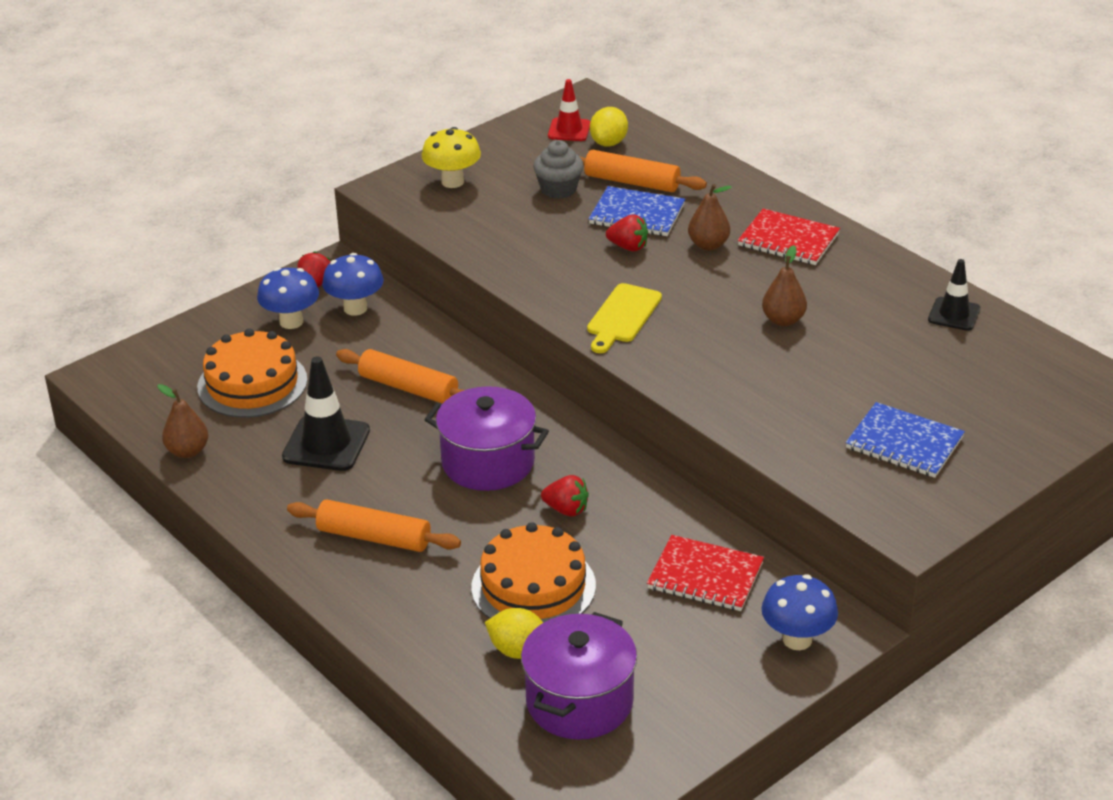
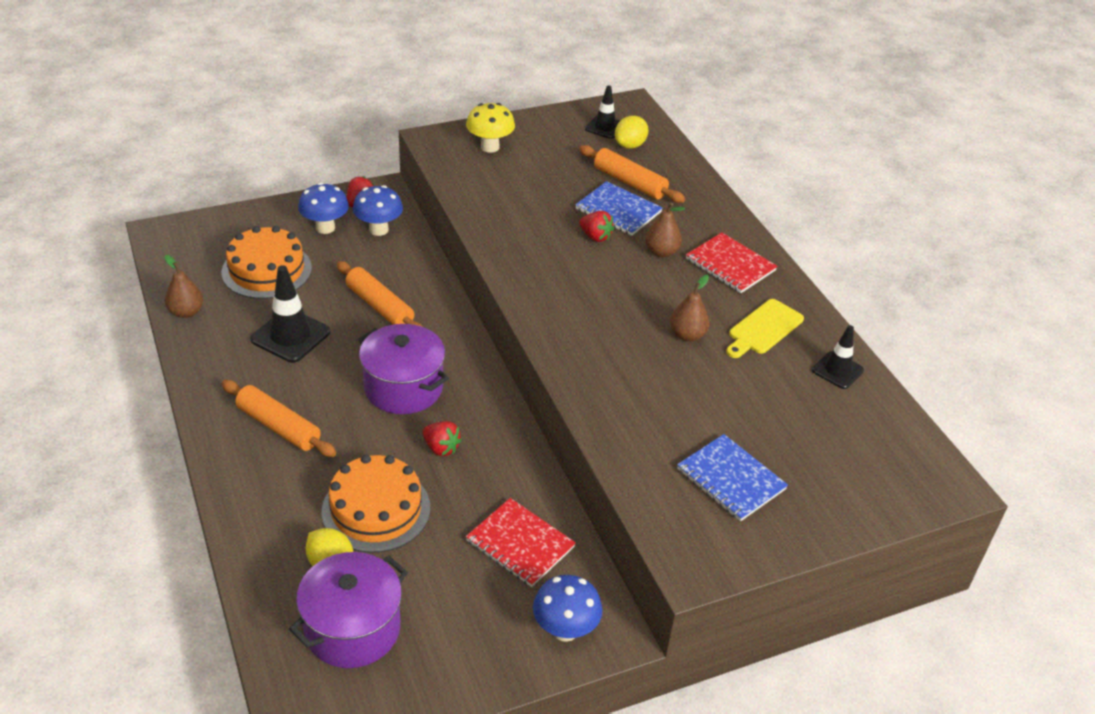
camera: 15 degrees right, 5 degrees up
(558, 189) = (568, 174): grey cupcake -> none
(569, 130) = (604, 127): red traffic cone -> black traffic cone
(622, 316) = (556, 295): yellow cutting board -> yellow cutting board (763, 329)

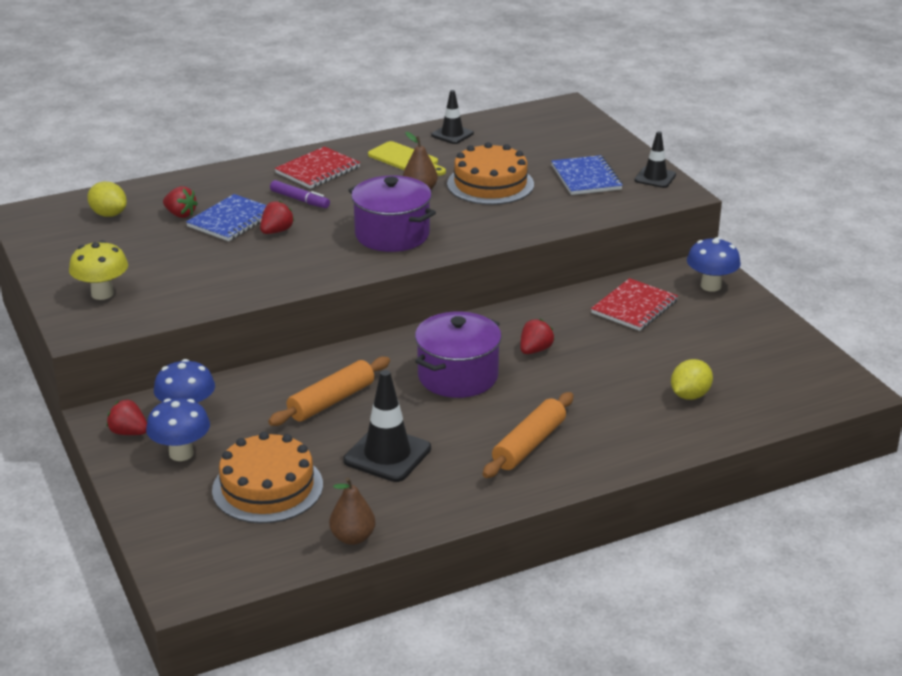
camera: 90 degrees left, 10 degrees down
(352, 628) = (750, 378): purple pot -> purple pot (392, 235)
(376, 509) = (619, 378): orange cake -> orange cake (490, 184)
(604, 127) = (69, 228): black traffic cone -> black traffic cone (655, 178)
(630, 182) = (180, 214): orange rolling pin -> red strawberry
(661, 252) = (300, 200): brown pear -> purple marker
(731, 479) = (586, 177): blue notebook -> blue notebook turned 60 degrees counterclockwise

